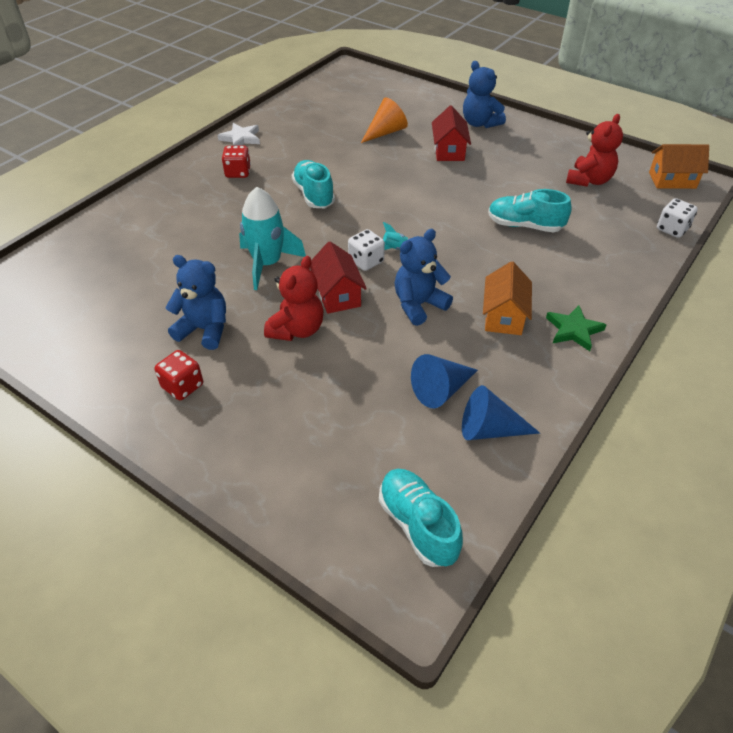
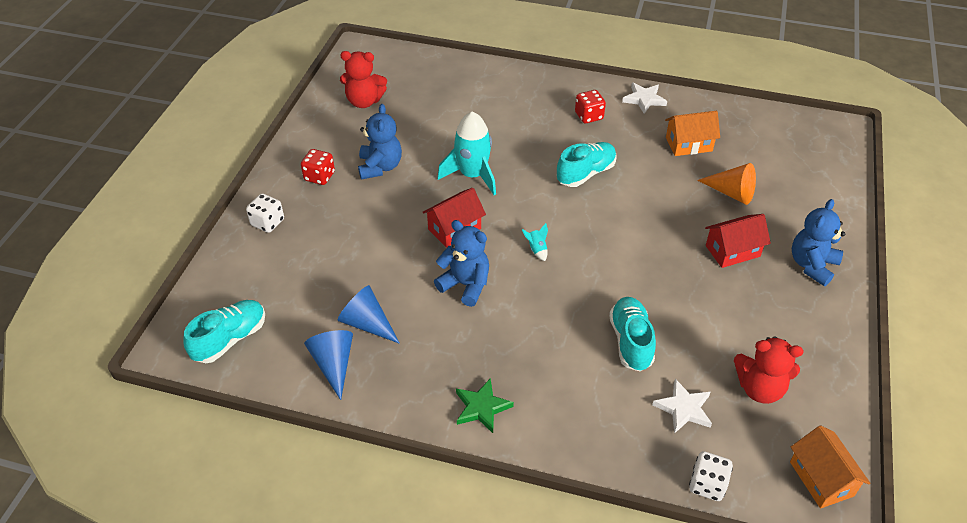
camera: 70 degrees right, 0 degrees up
(297, 329) = (401, 217): red teddy bear -> red teddy bear (364, 101)
(366, 261) = (508, 235): white dice -> white dice (267, 222)
(504, 316) = (478, 349): orange house -> orange house (688, 144)
(600, 219) = (684, 408): none -> white star

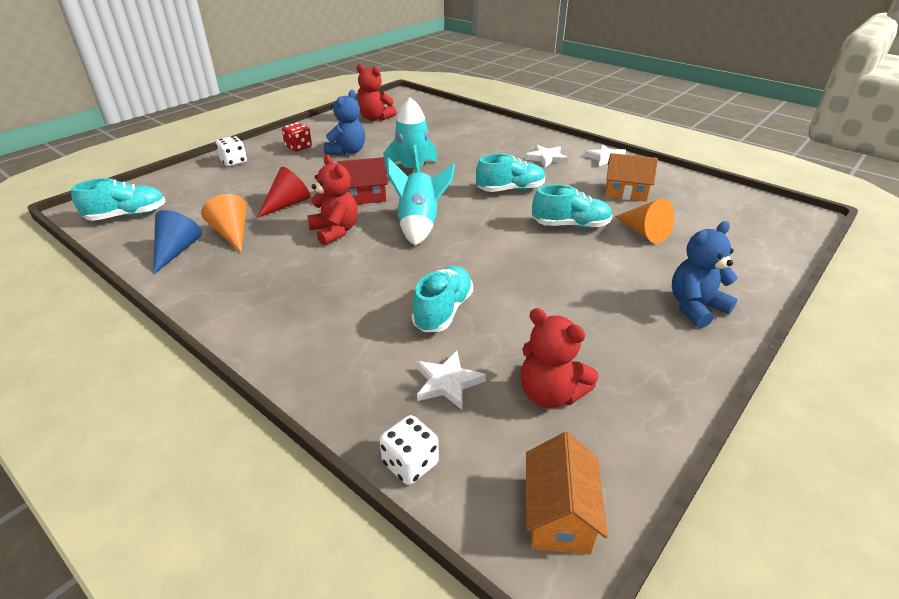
camera: 25 degrees right, 10 degrees down
(367, 323) = (232, 234): blue cone -> orange cone
(386, 265) = (287, 204): none -> red cone
(465, 285) = (335, 231): blue teddy bear -> red teddy bear
(481, 407) = (255, 316): green star -> none
(536, 249) = (419, 225): turquoise rocket -> turquoise rocket, size x2.45
(589, 116) = (546, 158): red dice -> white star
(668, 204) = (570, 225): none -> turquoise shoe
(732, 251) = (611, 273): red house -> none

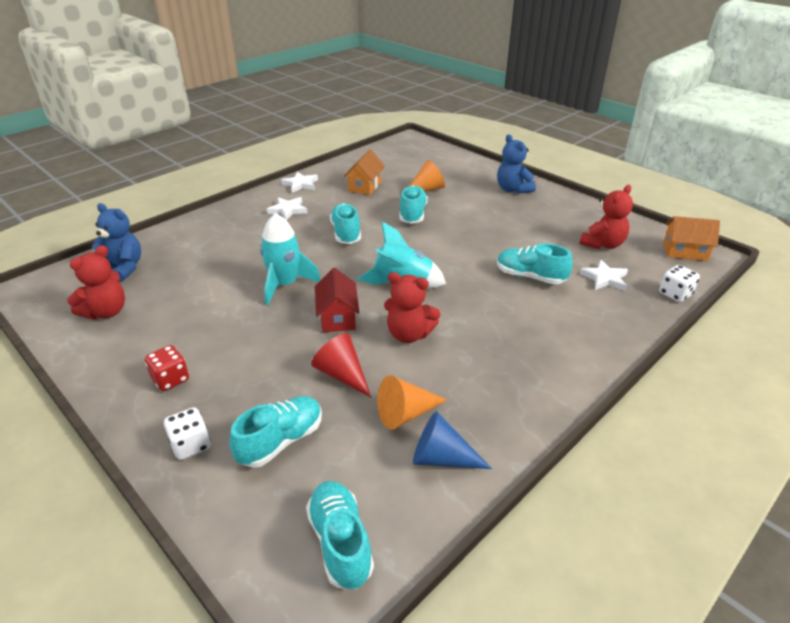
camera: 85 degrees left, 0 degrees up
(224, 188) = (281, 441): none -> turquoise shoe
(335, 231) = (409, 334): red teddy bear -> red teddy bear turned 135 degrees counterclockwise
(347, 151) = (209, 333): blue teddy bear -> blue teddy bear (123, 268)

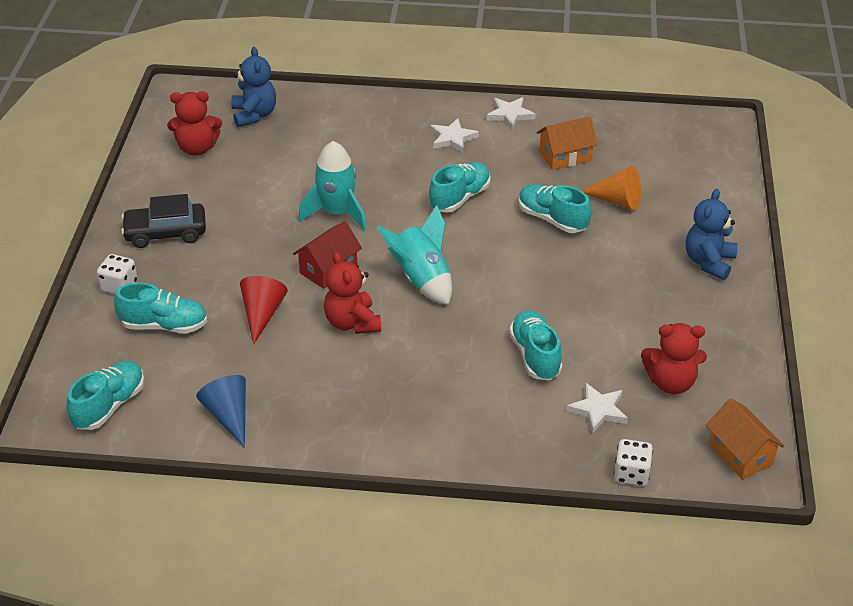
camera: 50 degrees right, 5 degrees up
(170, 379) = (165, 233): red dice -> black car
(406, 413) = (255, 372): orange cone -> none
(412, 214) = (552, 219): turquoise shoe -> turquoise shoe turned 105 degrees counterclockwise

